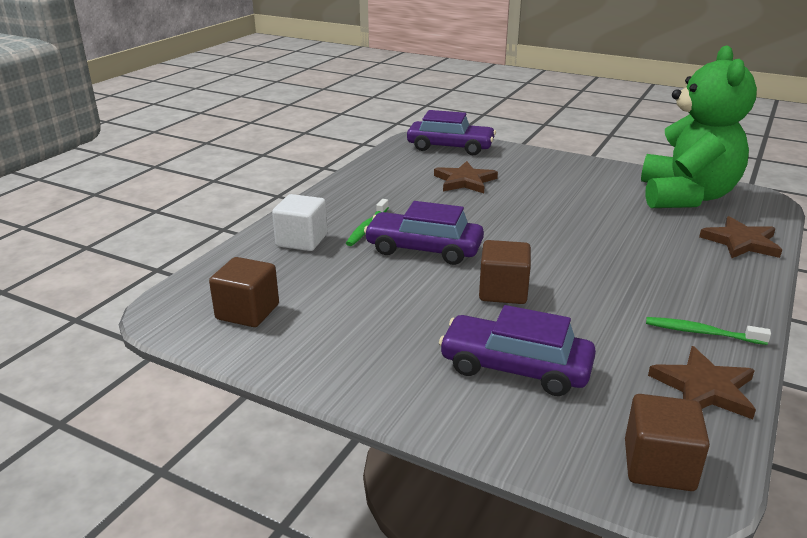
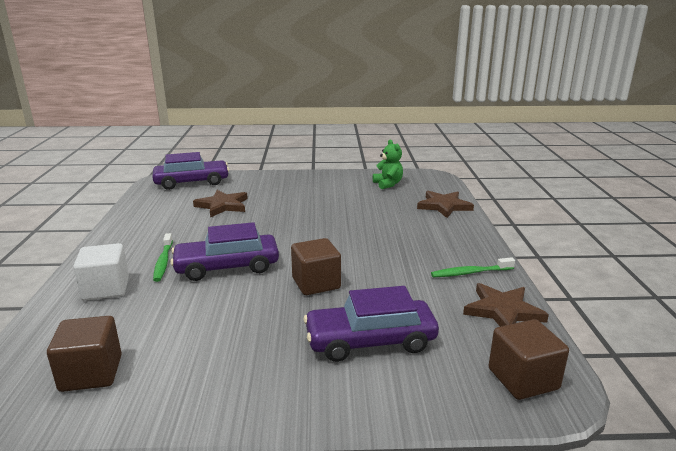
camera: 30 degrees left, 5 degrees down
(686, 196) = (388, 184): green teddy bear -> green teddy bear, size x0.41

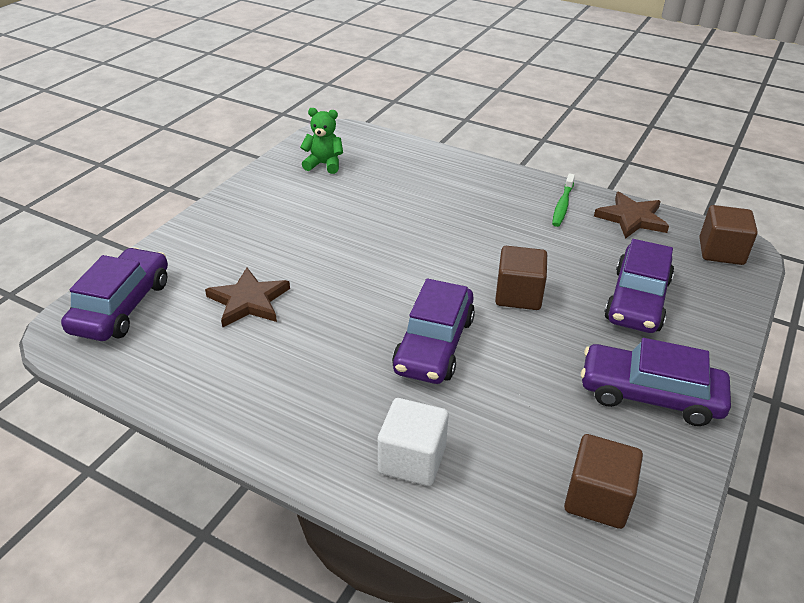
camera: 60 degrees left, 15 degrees up
(163, 262) = (377, 393): green toothbrush -> none
(235, 375) = (650, 395): none -> purple car
(444, 206) = (418, 158): brown star -> none

